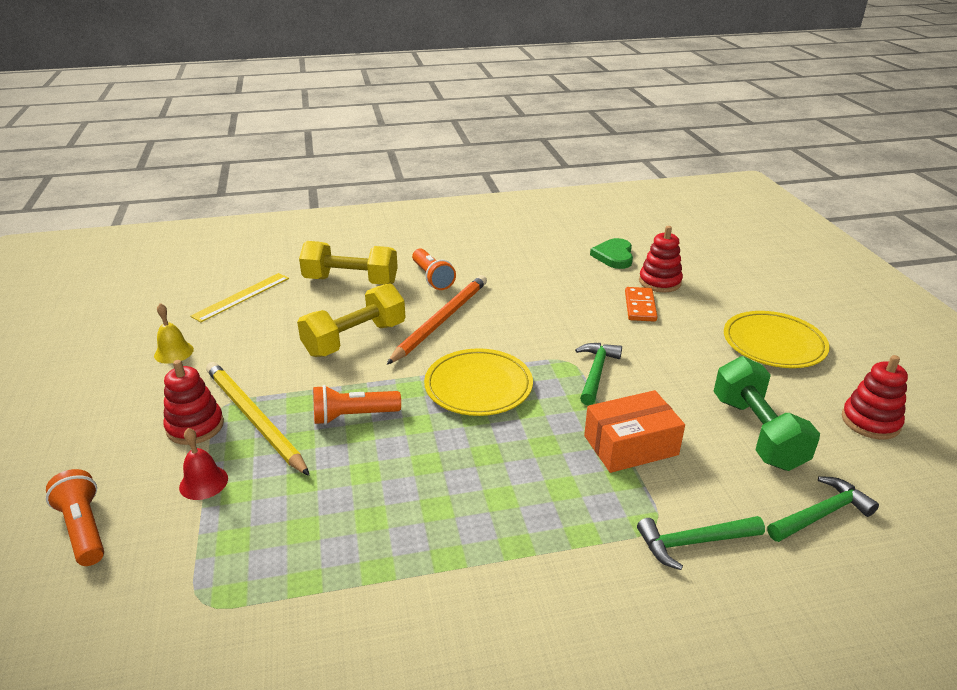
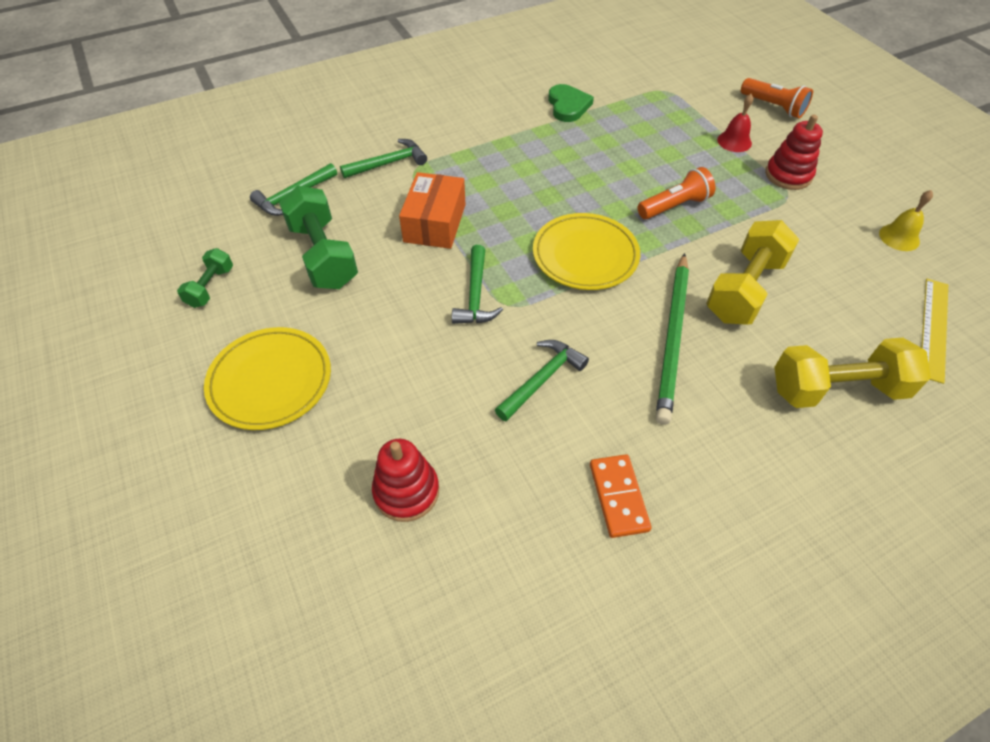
camera: 165 degrees right, 20 degrees up
(254, 418) = (751, 189): yellow pencil -> none
(432, 278) = (737, 422): orange flashlight -> none
(441, 320) = (672, 338): orange pencil -> green pencil
(555, 314) = (542, 379): none -> green hammer
(614, 256) = (485, 558): green heart -> green heart (568, 106)
(630, 445) = (435, 223): orange box -> orange box turned 45 degrees counterclockwise
(640, 306) = (434, 421): orange domino -> orange domino (618, 497)
(870, 421) = (210, 287): red stacking toy -> green dumbbell

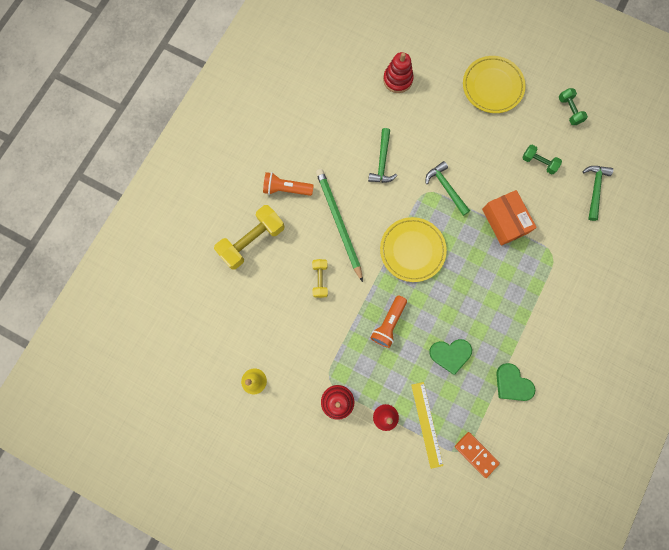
camera: 145 degrees right, 25 degrees up
(323, 255) = (538, 162): green dumbbell -> green dumbbell, size x0.53
(388, 163) = (570, 249): green hammer -> none
(617, 151) = (450, 354): none -> green heart
(618, 497) = (318, 128): orange domino -> orange domino (476, 454)
(744, 289) = (320, 280): yellow dumbbell -> yellow dumbbell, size x0.53
(773, 107) = (379, 481): orange flashlight -> orange flashlight (286, 189)
(934, 328) = (217, 313): yellow ruler -> yellow ruler (426, 424)

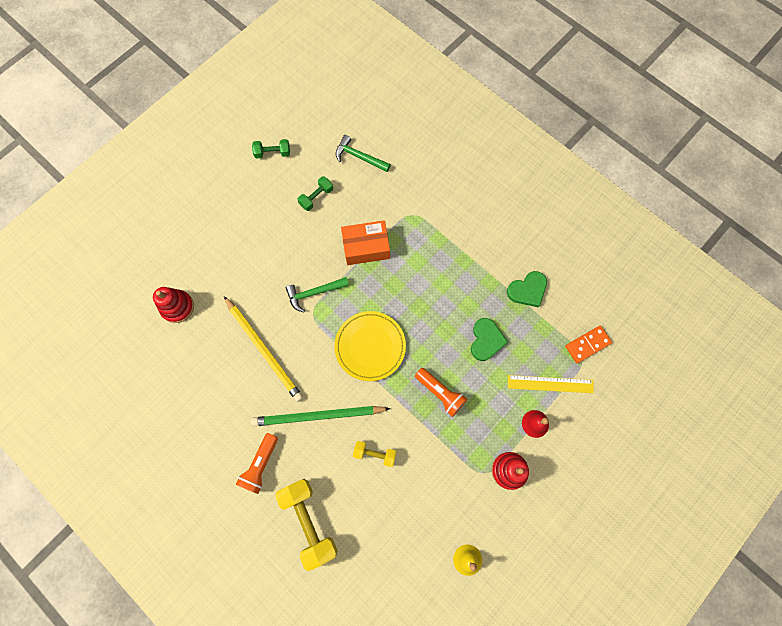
camera: 75 degrees left, 5 degrees down
(382, 161) = (264, 350): green hammer -> yellow pencil
(492, 86) = (221, 215): yellow plate -> none

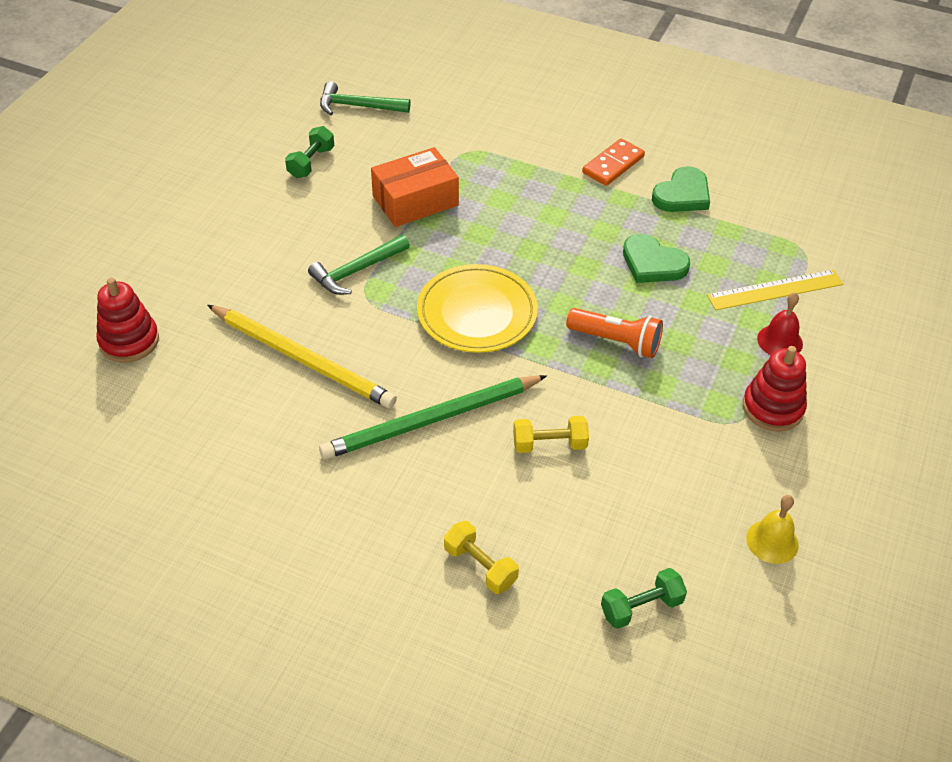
camera: 20 degrees left, 25 degrees down
(260, 465) = (360, 512): orange flashlight -> none
(273, 153) = (220, 128): green dumbbell -> green dumbbell (641, 607)
(309, 521) = (480, 566): yellow dumbbell -> yellow dumbbell, size x0.53
(486, 340) = (653, 263): green heart -> green heart turned 135 degrees clockwise
(587, 344) = (802, 233): orange domino -> orange domino (613, 165)

